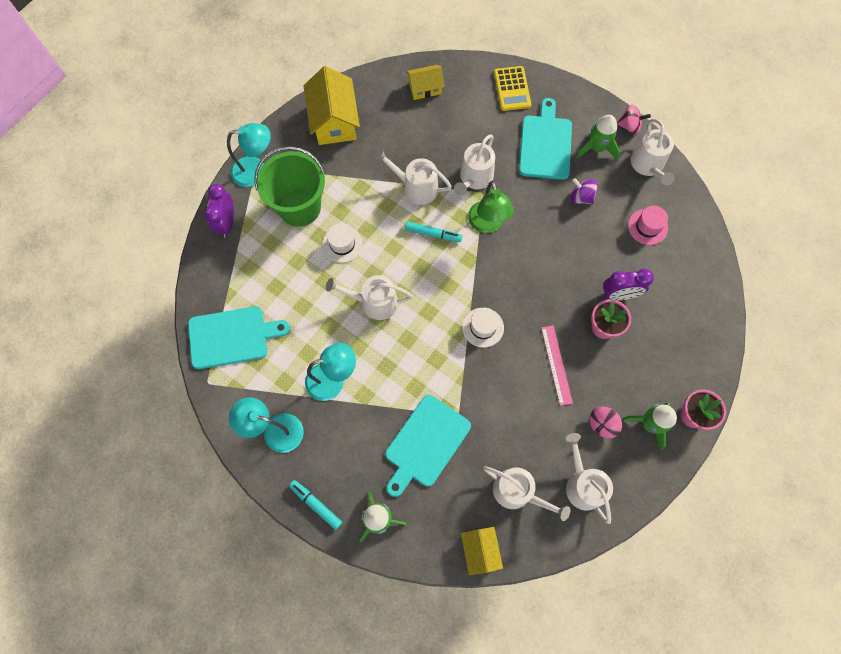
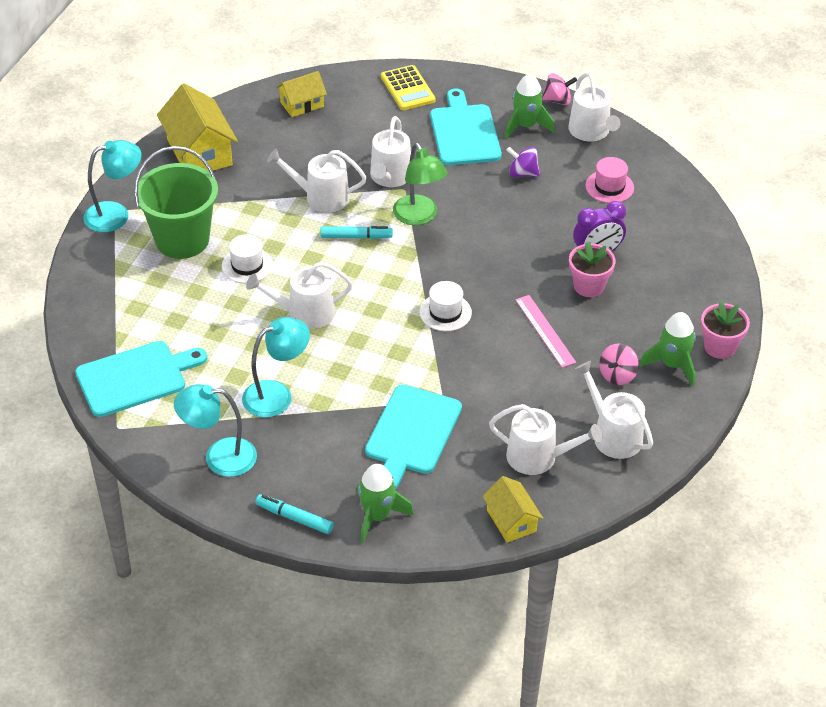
camera: 15 degrees left, 25 degrees down
(227, 223) = (94, 270): purple clock -> none

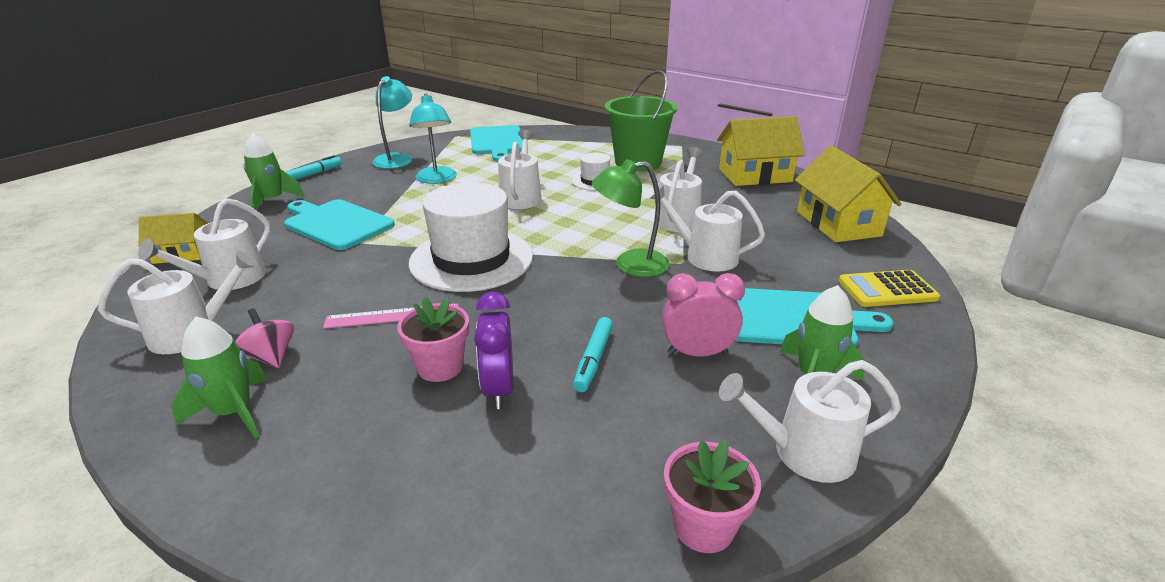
camera: 105 degrees right, 15 degrees down
(116, 214) = (676, 145): turquoise lamp -> none
(302, 104) = (838, 224): yellow house -> yellow house, size x1.72
(356, 237) = (611, 228): turquoise marker -> turquoise marker (593, 360)
(445, 312) = (471, 259): white hat -> white hat, size x2.10
(522, 173) = (697, 353): purple spinning top -> pink clock
(557, 100) = (894, 428): pink spinning top -> none
(609, 187) = (647, 440): pink hat -> none
(719, 347) = (209, 478): pink flower pot -> pink flower pot (703, 526)

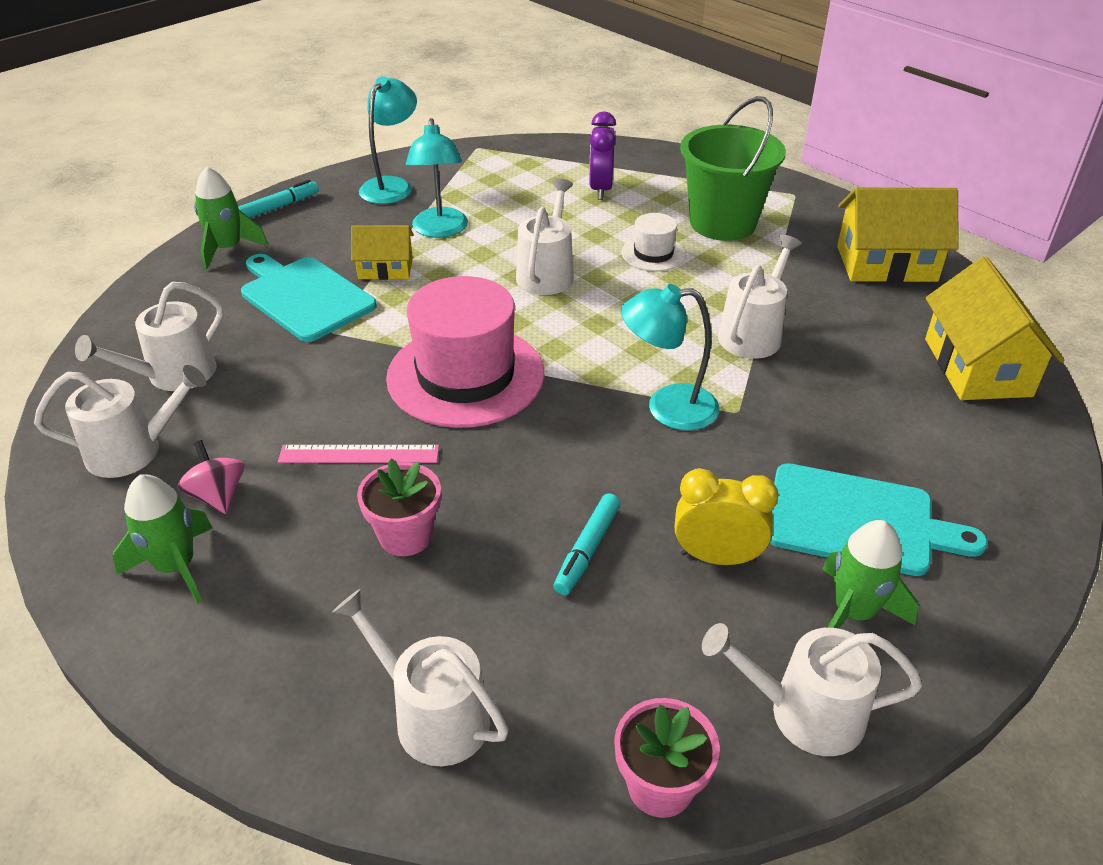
camera: 10 degrees right, 10 degrees up
(182, 254) = (120, 327): yellow house -> yellow house (385, 268)
(471, 259) = (465, 375): white hat -> pink hat
(497, 142) = (532, 165): turquoise cutting board -> none
(498, 389) = (468, 576): purple clock -> purple clock (600, 189)
(630, 265) = (667, 407): green lamp -> turquoise lamp
(697, 353) = (717, 557): pink clock -> yellow clock
(705, 256) = (771, 405): white watering can -> white watering can (433, 716)
(887, 290) = (1003, 490): yellow calculator -> none

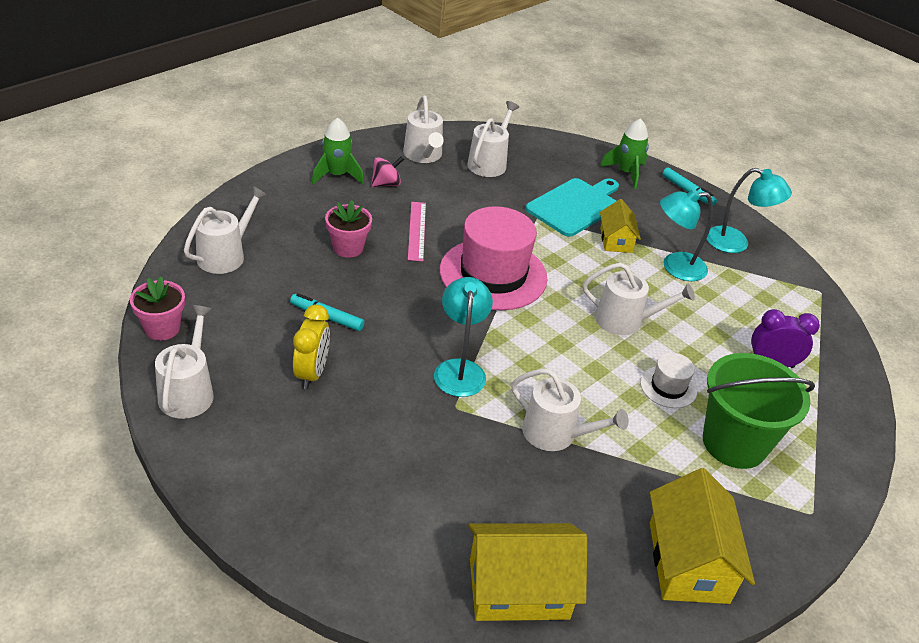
camera: 85 degrees right, 0 degrees up
(174, 375) = (489, 163): white watering can -> white watering can turned 75 degrees clockwise
(853, 612) = (254, 430): green rocket -> none
(858, 521) = (334, 452): turquoise cutting board -> none

